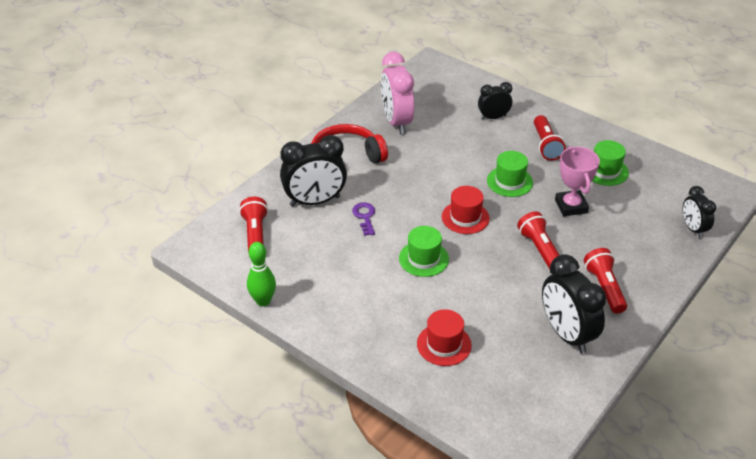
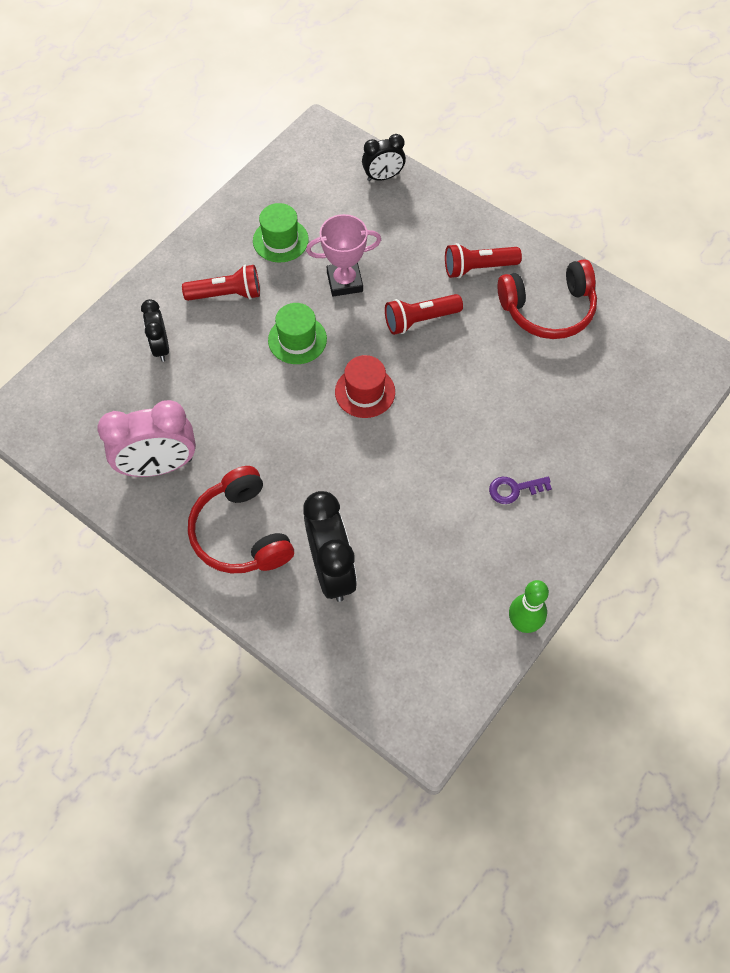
camera: 90 degrees left, 20 degrees up
(255, 234) = (400, 644): red flashlight -> none
(365, 217) = (363, 506): purple key -> purple key (514, 489)
(423, 259) = (439, 440): green hat -> none
(444, 344) = (574, 424): red hat -> none
(566, 334) = (548, 309): black clock -> red headphones

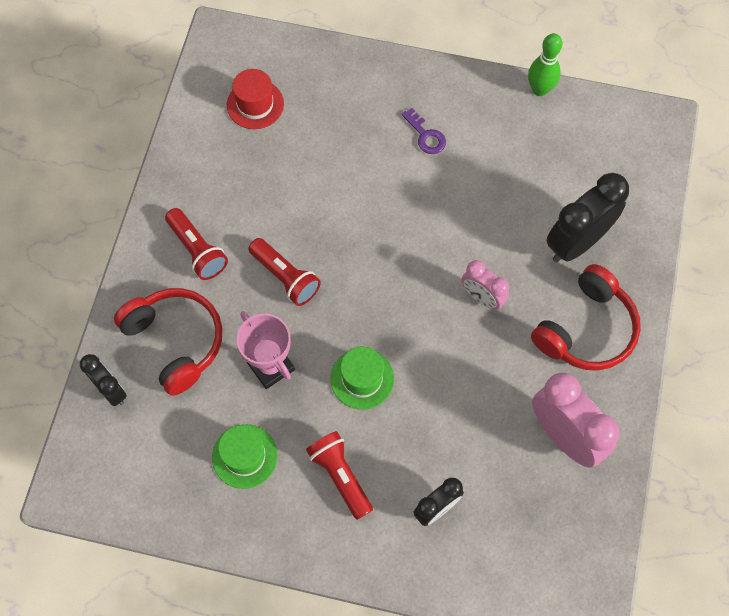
camera: 115 degrees left, 5 degrees up
(319, 461) = (482, 297): none -> pink clock
(365, 392) = (390, 291): red hat -> red hat (255, 104)
(548, 309) = (221, 173): red headphones -> red headphones (176, 341)

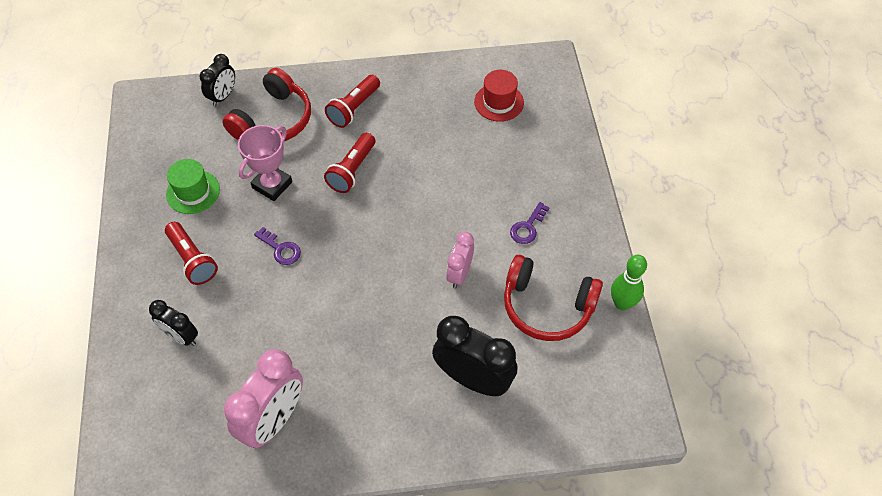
camera: 70 degrees right, 10 degrees down
(340, 476) = (192, 260): red flashlight -> red flashlight turned 105 degrees clockwise
(362, 379) = (280, 249): green hat -> purple key
(482, 297) = (386, 316): pink clock -> pink clock (459, 274)
(586, 329) = (385, 411): red headphones -> red headphones (547, 306)

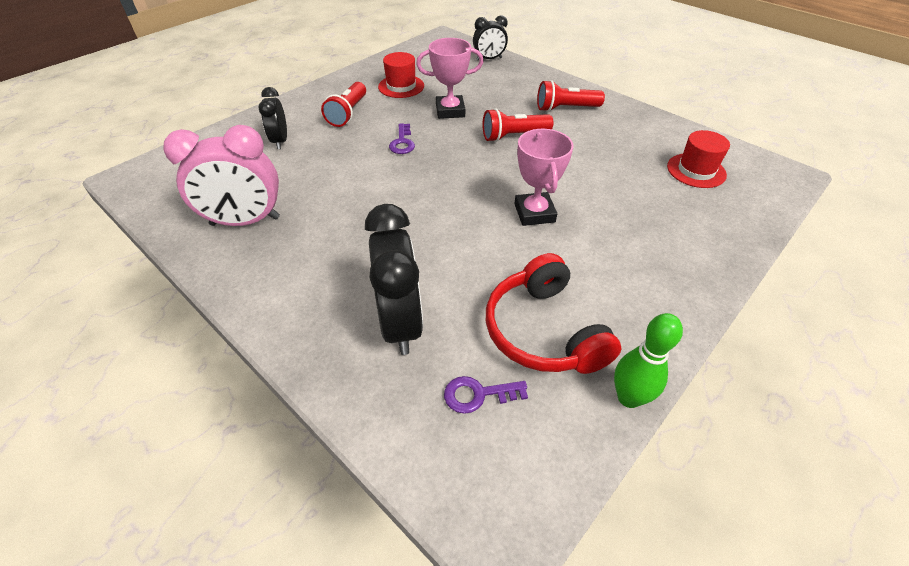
camera: 50 degrees right, 10 degrees down
(193, 192) = (401, 86): green hat -> red hat
(274, 120) = (501, 84): red headphones -> none
(448, 228) = (534, 213): none -> pink trophy
(459, 274) = (500, 246): pink clock -> none
(527, 227) = (608, 262): purple key -> purple key (478, 394)

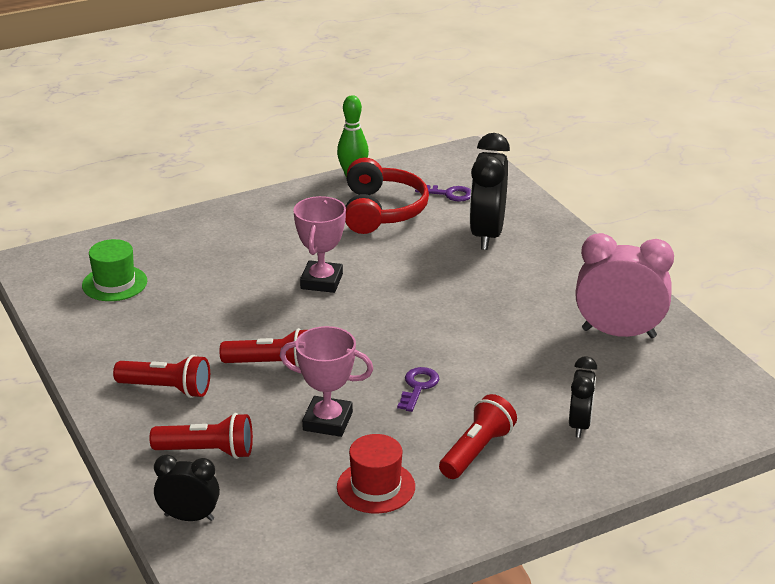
camera: 160 degrees left, 15 degrees down
(507, 84) = (207, 451): none -> red flashlight
(696, 170) = (114, 283): red hat -> green hat

